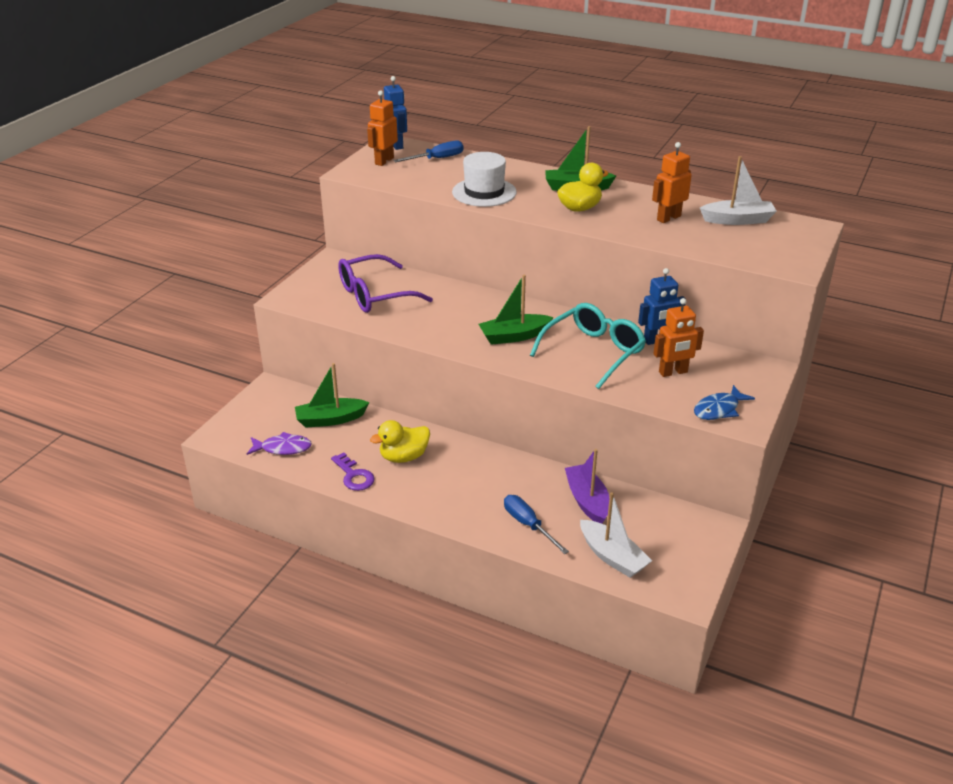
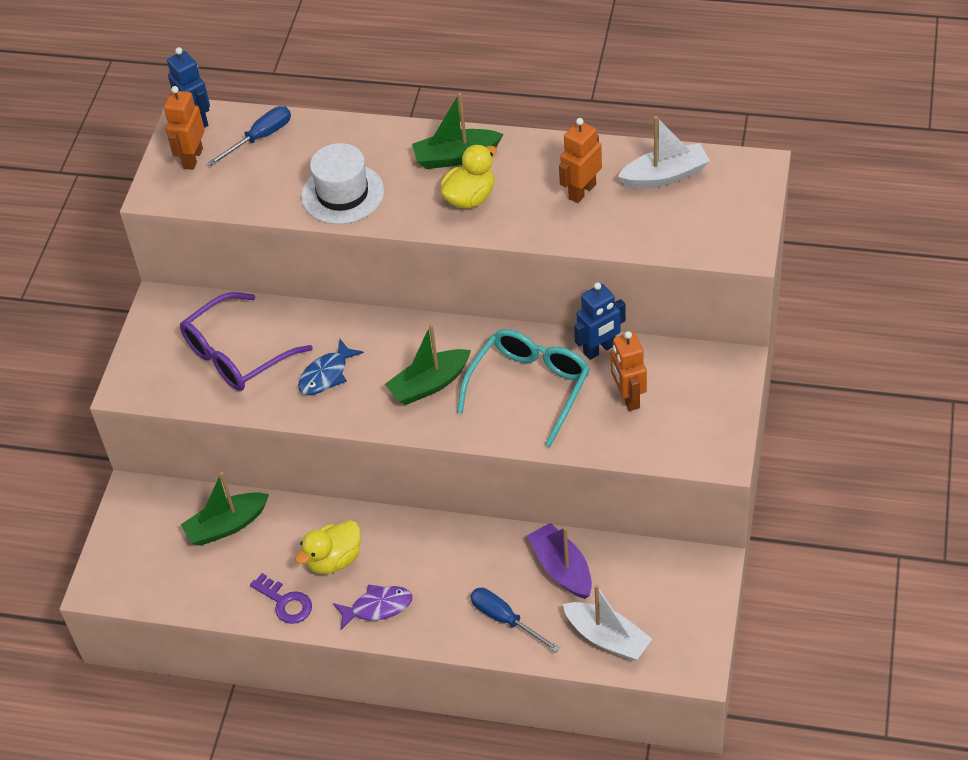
camera: 10 degrees left, 15 degrees up
(283, 448) = (186, 584): purple fish -> purple fish (377, 607)
(673, 372) = (628, 398): orange robot -> orange robot turned 105 degrees clockwise
(719, 409) = (690, 443): blue fish -> blue fish (326, 375)

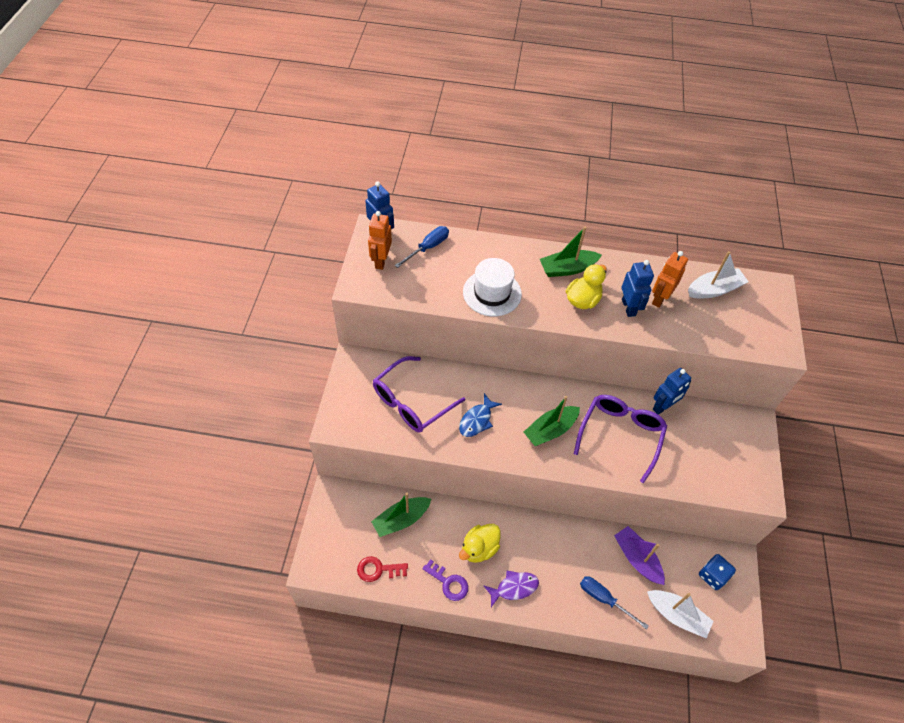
camera: 10 degrees left, 5 degrees up
(188, 588) = (378, 569): none -> red key
(530, 387) = (620, 435): turquoise glasses -> purple glasses
(534, 205) = (628, 307): none -> blue robot
(628, 398) = (689, 445): orange robot -> none
(670, 588) = (712, 576): none -> blue dice

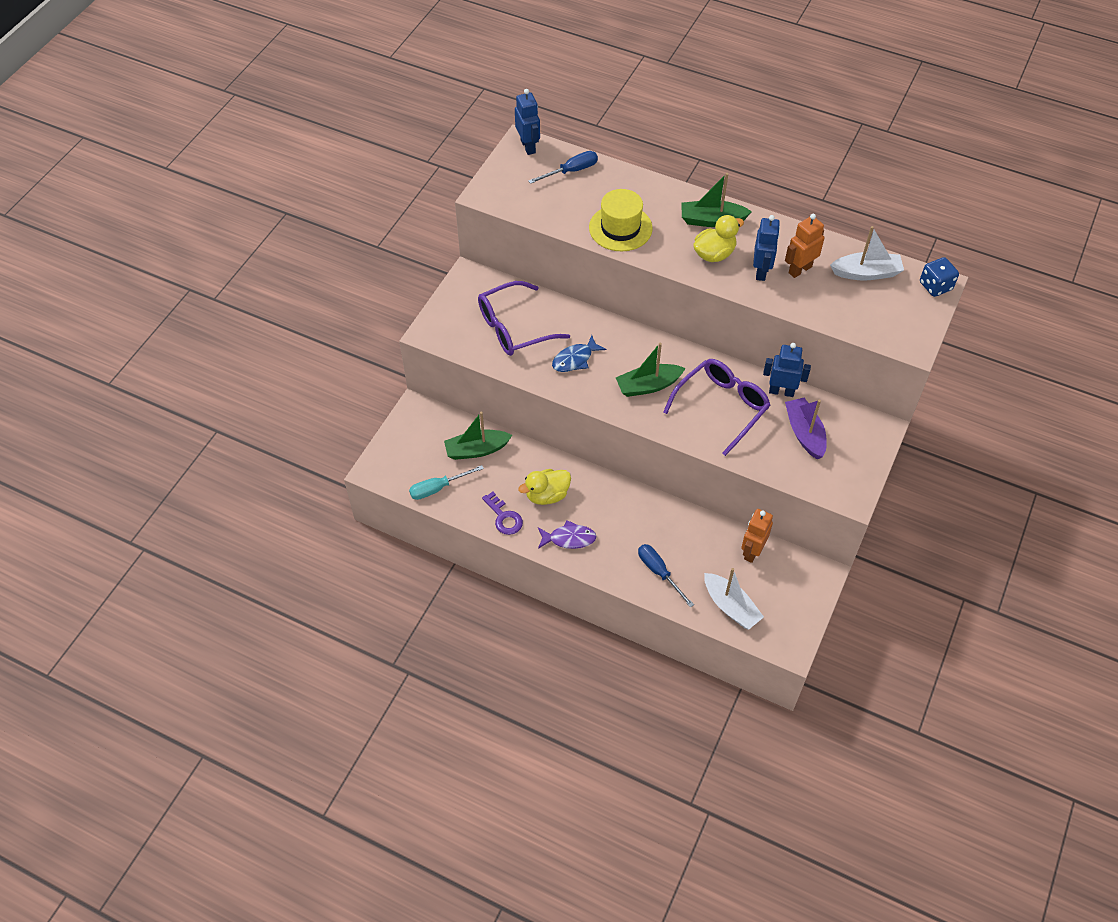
camera: 20 degrees right, 0 degrees up
(378, 569) = (438, 488): red key -> turquoise screwdriver
(381, 261) = (517, 175): orange robot -> orange robot (752, 551)
(492, 293) = (620, 228): white hat -> yellow hat
(637, 558) = (710, 546): purple boat -> purple boat (804, 433)
(663, 407) = (781, 391): blue robot -> blue robot turned 150 degrees counterclockwise
(712, 576) = (787, 582): blue dice -> blue dice (935, 286)

